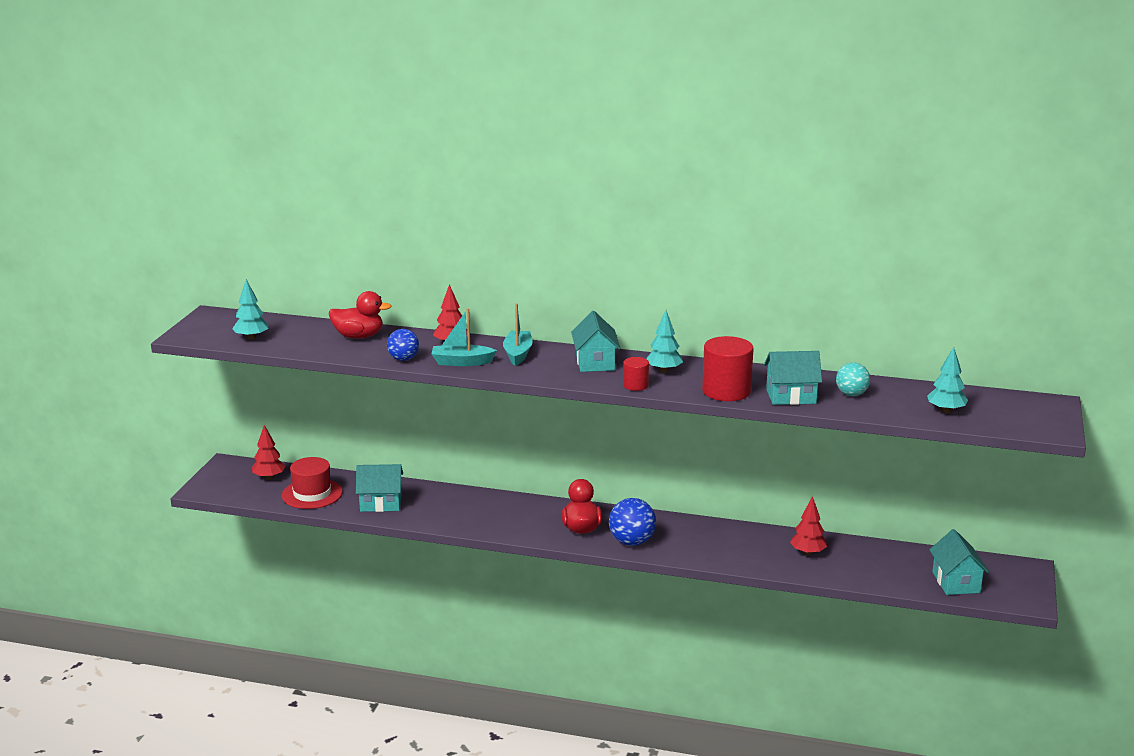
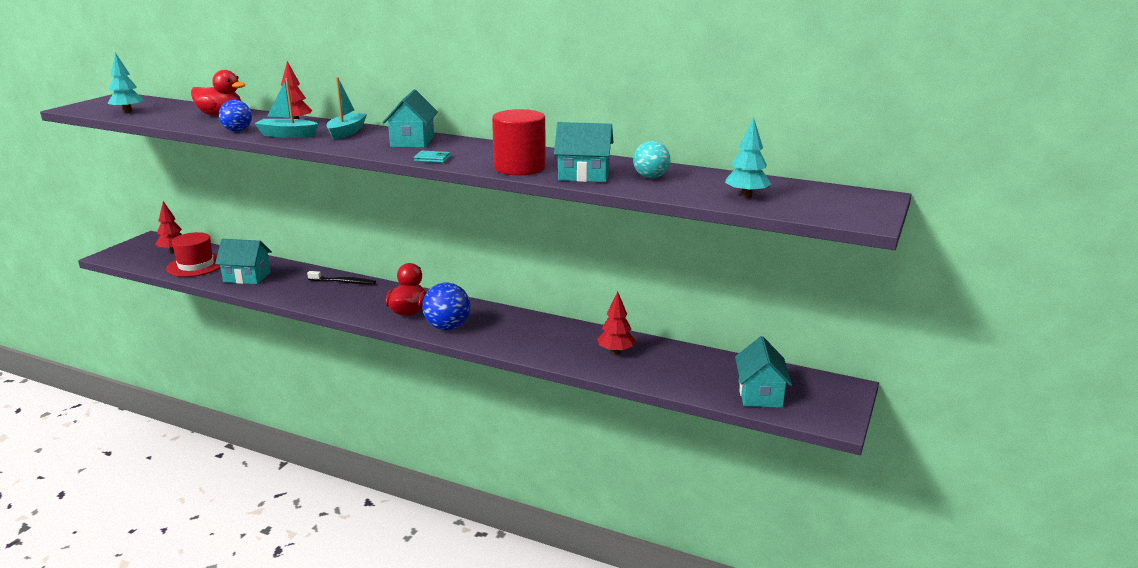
camera: 10 degrees right, 0 degrees up
(489, 500) = (343, 282): none -> black toothbrush
(635, 385) = (432, 159): red cylinder -> turquoise wallet
(664, 371) = (472, 150): turquoise tree -> none

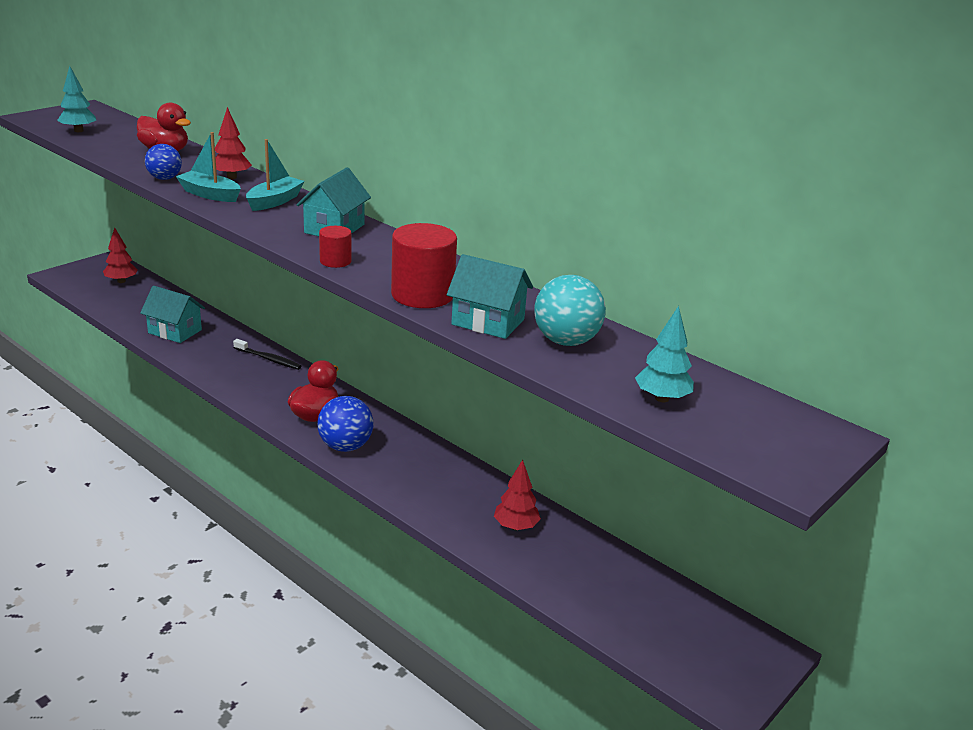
camera: 15 degrees right, 5 degrees up
(196, 265) = (133, 305): red hat -> none
(432, 159) = (335, 261): turquoise wallet -> red cylinder
(651, 177) = (566, 341): turquoise ball -> turquoise ball, size x1.51
(760, 394) = (656, 633): turquoise house -> none

